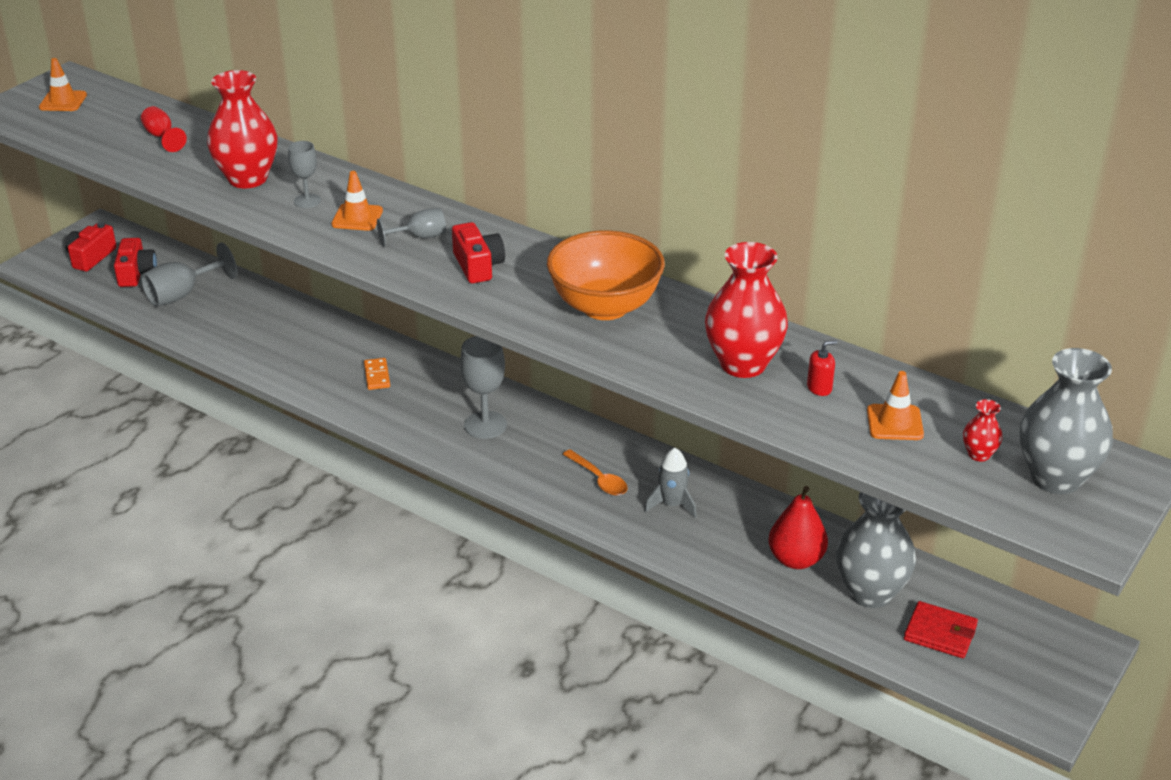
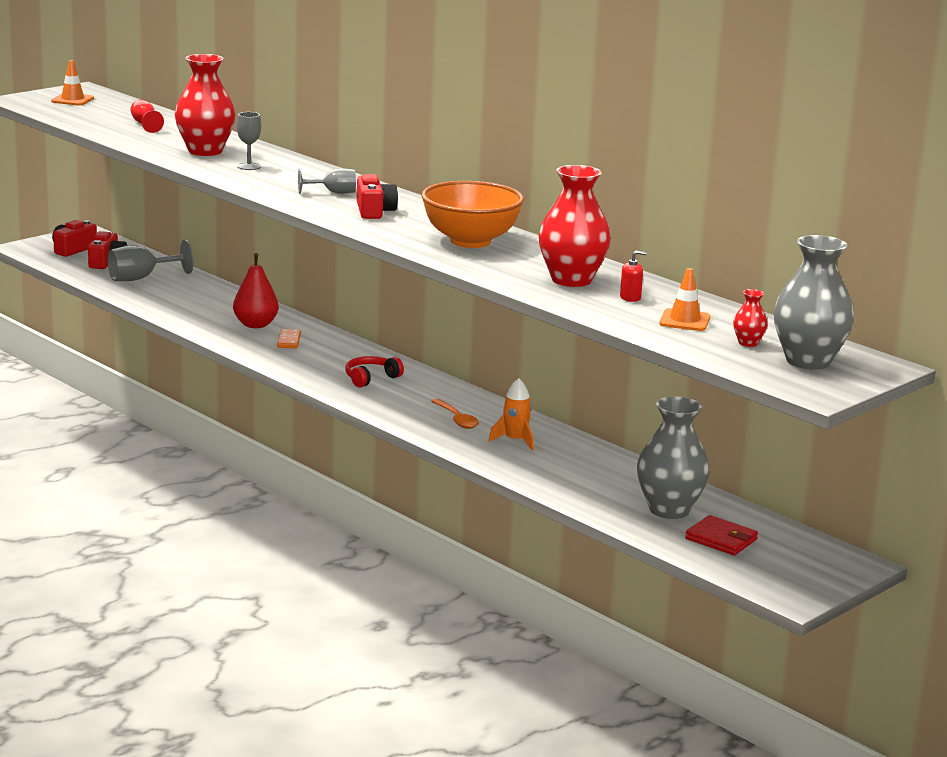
camera: 10 degrees right, 15 degrees down
(357, 218) = (286, 178): orange traffic cone -> none
(485, 425) = (371, 378): grey goblet -> red headphones
(672, 504) = (515, 441): grey rocket -> orange rocket
(796, 559) = (611, 484): red pear -> red pear (255, 325)

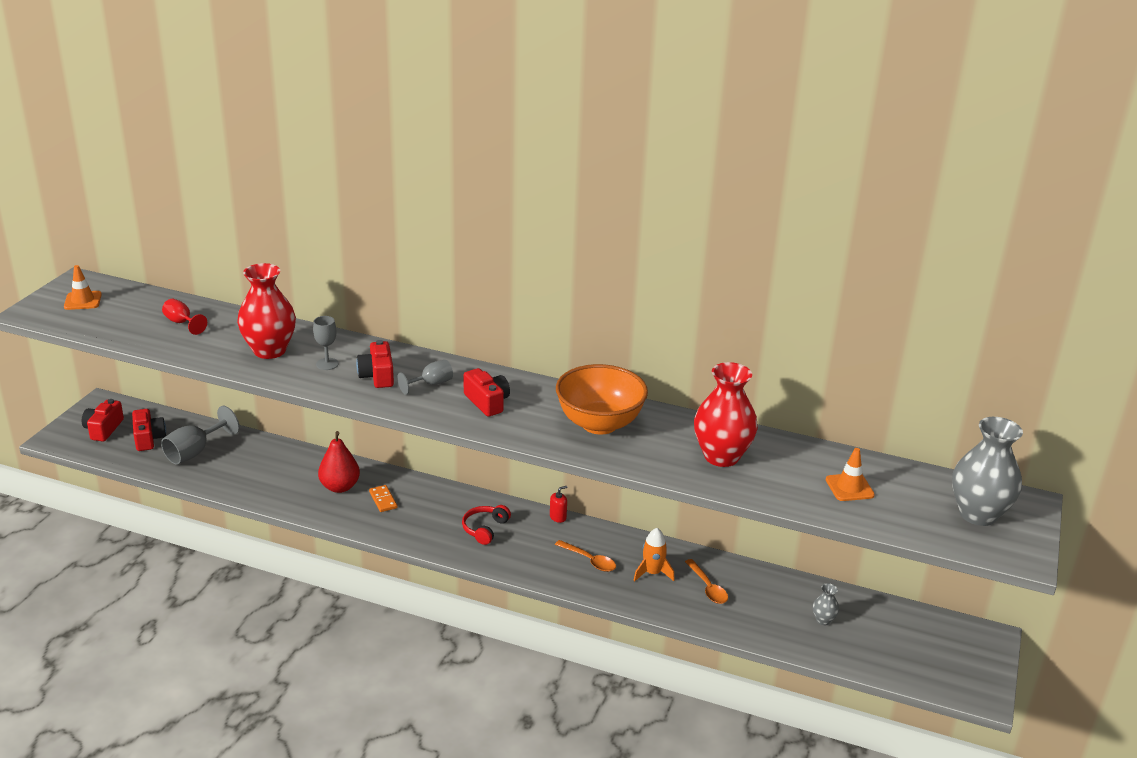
camera: 25 degrees left, 10 degrees up
(288, 180) = (377, 376): none -> red camera
(564, 462) = (708, 587): none -> orange spoon
(630, 298) = (784, 468): red soap dispenser -> red soap dispenser (558, 517)
(669, 510) = (823, 620): grey vase -> grey vase, size x0.44
(721, 539) = (884, 643): red wallet -> none
(748, 343) = (918, 504): red vase -> none

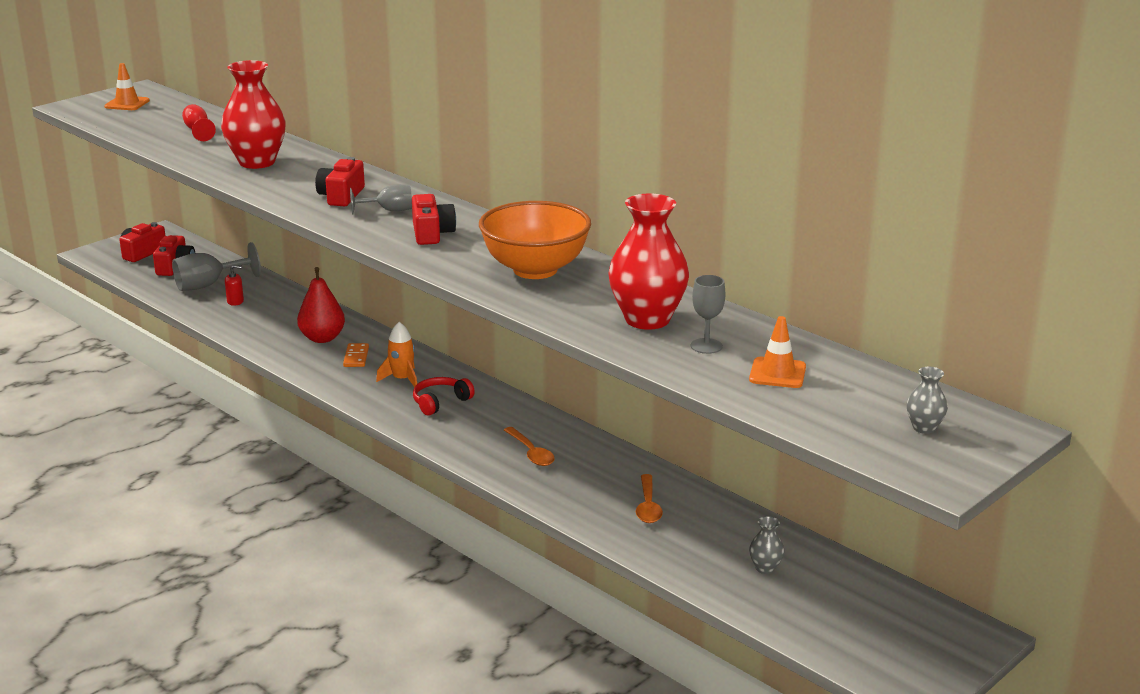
camera: 25 degrees right, 5 degrees down
(327, 364) = (301, 180): grey goblet -> grey goblet (706, 346)
(558, 517) = (530, 407): red soap dispenser -> red soap dispenser (235, 301)
(652, 573) = (594, 479): orange rocket -> orange rocket (402, 379)
(978, 514) = (924, 428): grey vase -> grey vase, size x0.44

